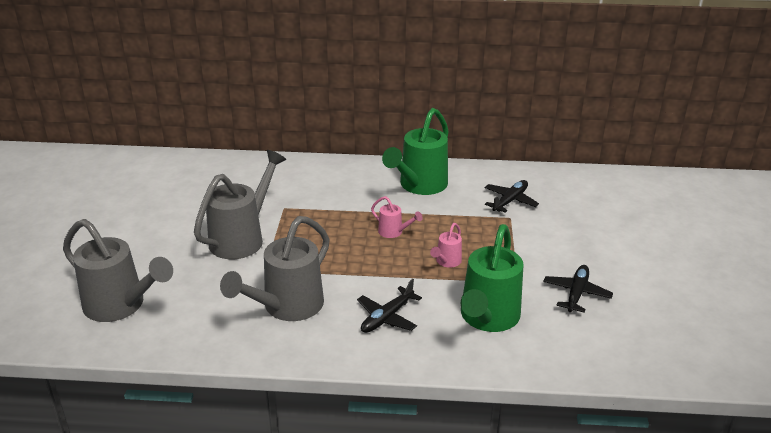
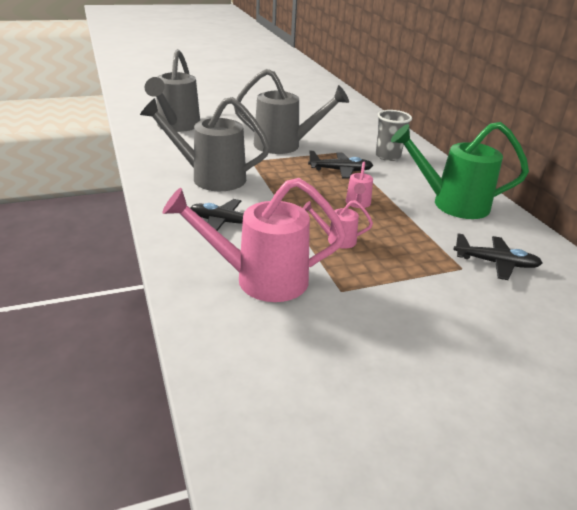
camera: 65 degrees right, 0 degrees up
(313, 185) = (388, 156): none -> grey cup
(487, 318) = (261, 279): green watering can -> pink watering can
(576, 294) = (355, 342): black plane -> black plane (340, 170)

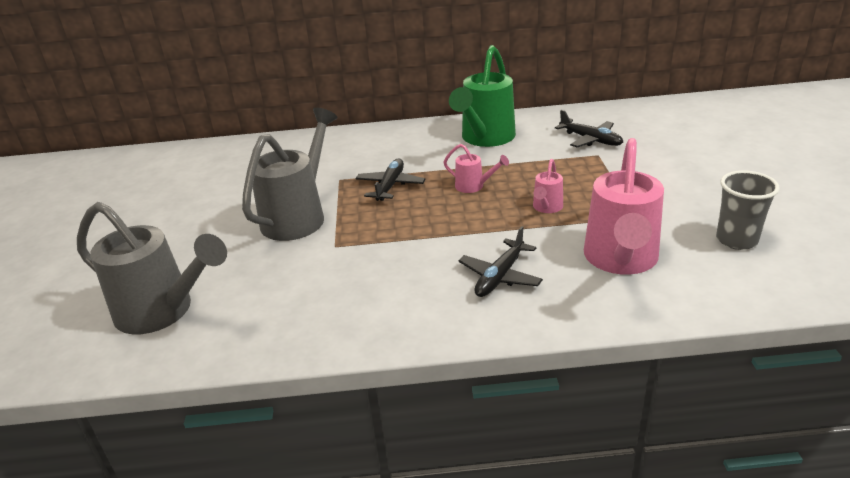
camera: 70 degrees left, 0 degrees up
(211, 177) = (374, 282): grey watering can -> none
(388, 156) = (365, 153): grey cup -> grey cup (736, 240)
(495, 263) = (590, 140): black plane -> black plane turned 105 degrees clockwise

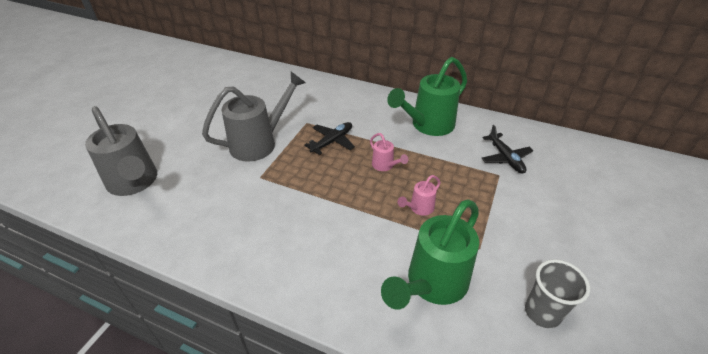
camera: 25 degrees right, 10 degrees up
(500, 276) = (337, 254): black plane -> none
(620, 260) = (432, 284): pink watering can -> green watering can

